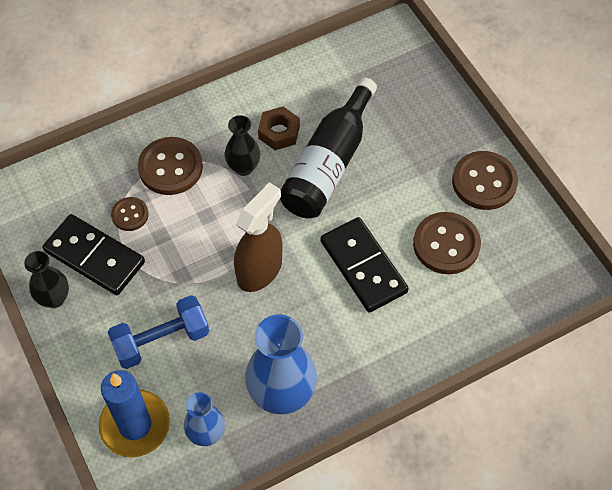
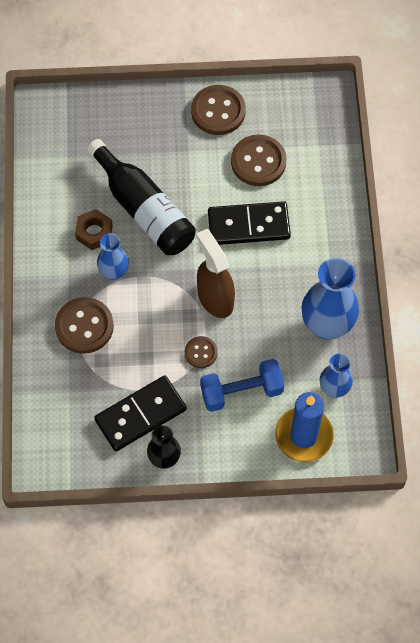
camera: 65 degrees left, 5 degrees up
(130, 215) = (114, 374): brown button -> brown button (201, 353)
(161, 340) = (241, 391): blue dumbbell -> blue dumbbell turned 75 degrees clockwise
(243, 167) = (114, 272): black vase -> blue vase

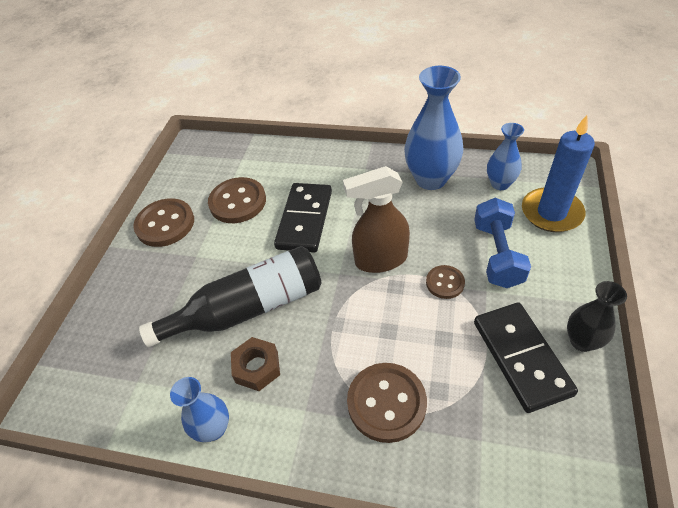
camera: 70 degrees left, 15 degrees down
(114, 272) = (319, 354): blue vase -> blue vase (214, 428)

